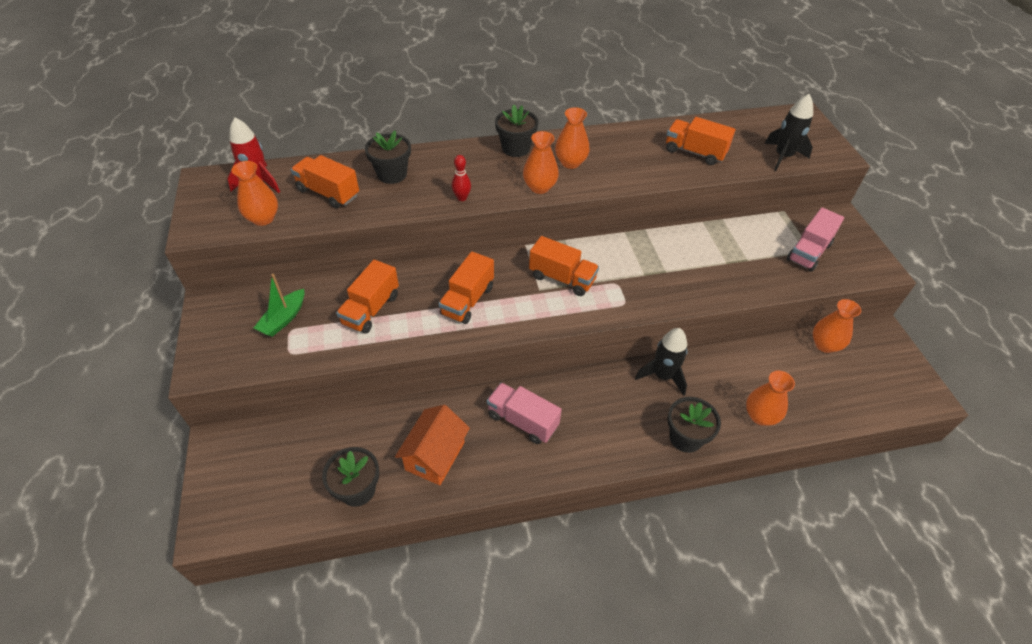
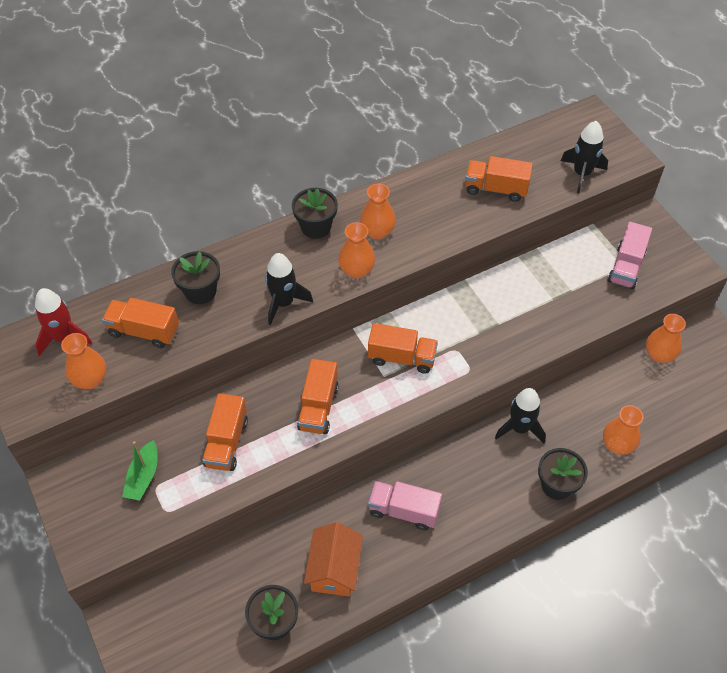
camera: 15 degrees left, 5 degrees up
(462, 198) = (283, 303): red bowling pin -> black rocket

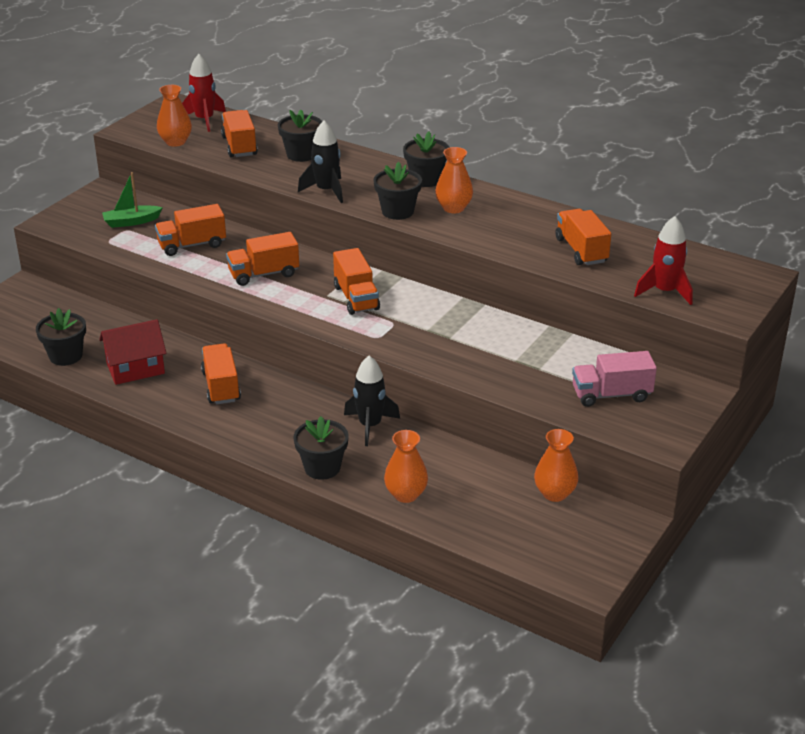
camera: 60 degrees right, 20 degrees down
(334, 569) = (135, 369): orange house -> red house
(356, 270) = (397, 211): orange vase -> black flower pot
(404, 511) = (221, 386): pink truck -> orange truck
(581, 174) = (665, 292): black rocket -> red rocket

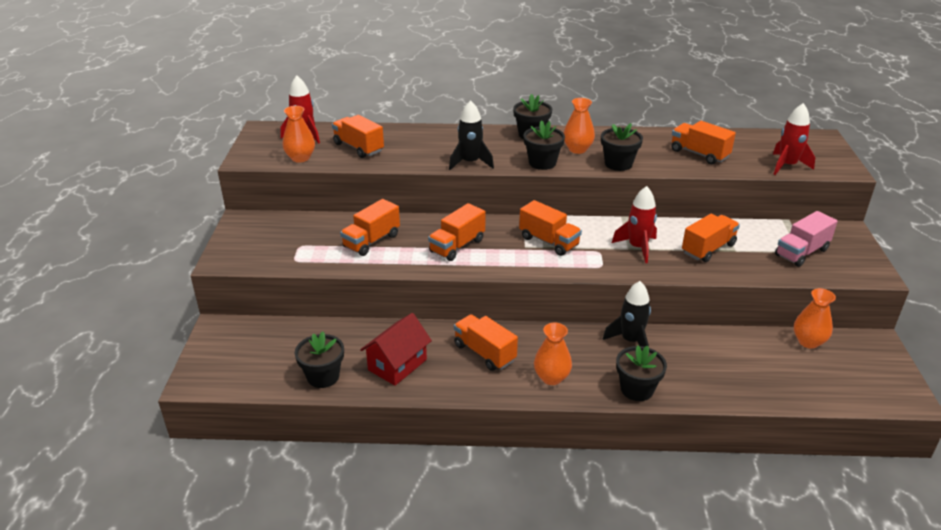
camera: 30 degrees left, 0 degrees up
(131, 222) = (297, 238): green boat -> none
(301, 154) = (416, 141): black flower pot -> black flower pot (618, 164)
(406, 494) = (719, 385): orange vase -> orange vase (551, 378)
(438, 332) = (637, 247): none -> red rocket
(511, 357) = (708, 249): none -> orange truck

